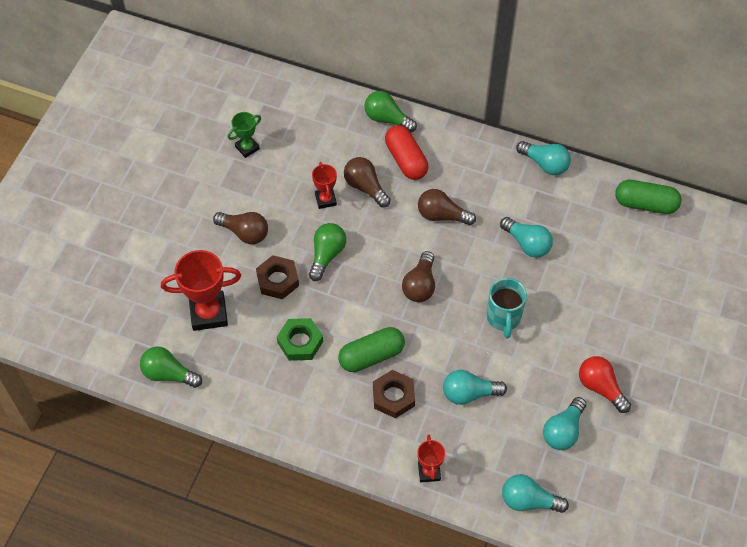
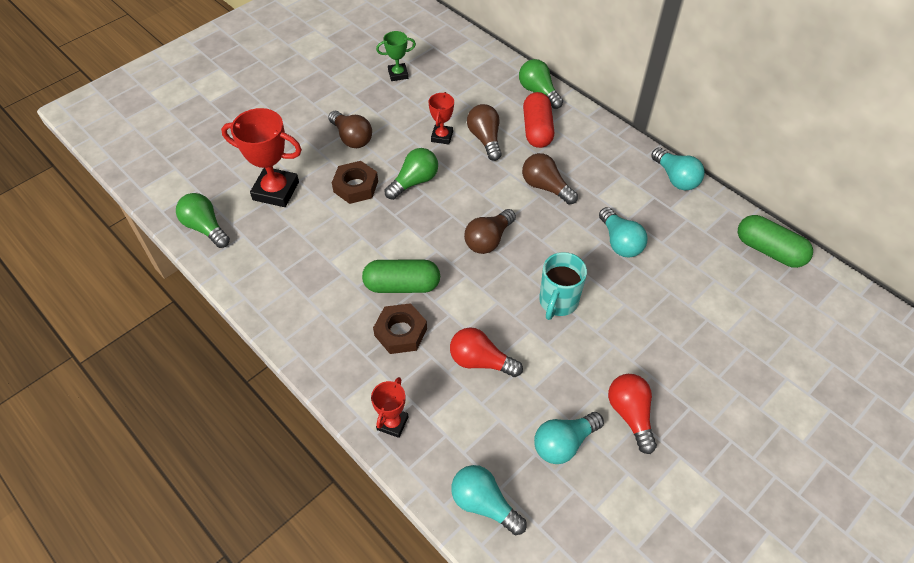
camera: 25 degrees right, 5 degrees down
(300, 342) = (341, 246): green nut -> none
(469, 393) = (480, 361): turquoise light bulb -> red light bulb

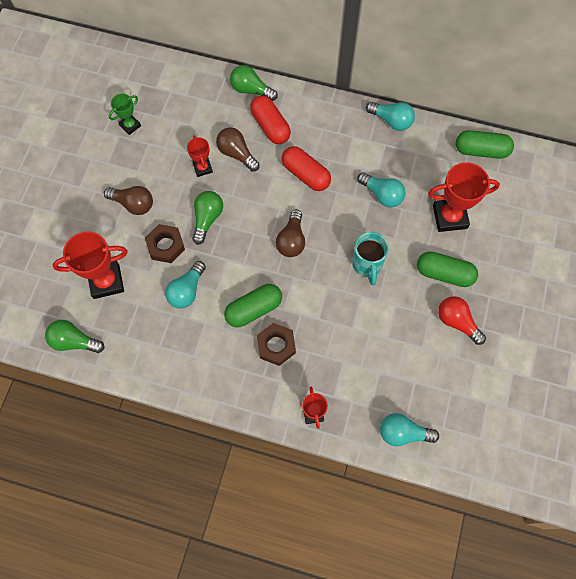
camera: 30 degrees left, 15 degrees up
(480, 361) = (342, 337): red light bulb -> none
(545, 187) = (305, 174): brown light bulb -> red capsule
(564, 443) = (428, 365): turquoise light bulb -> turquoise light bulb (187, 291)
(646, 355) = (444, 273): none -> green capsule
(689, 299) = (449, 217): none -> red trophy

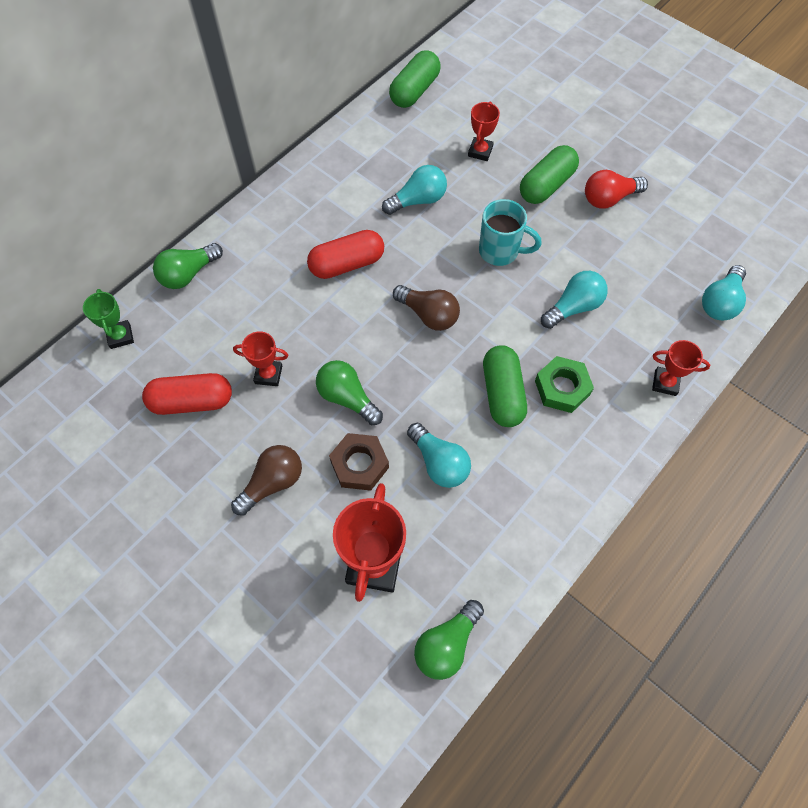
camera: 65 degrees left, 5 degrees down
(130, 125) = (144, 441): green trophy -> green trophy (120, 336)
(237, 154) = (272, 327): brown light bulb -> none
(270, 126) = (255, 274): red capsule -> red capsule (192, 401)
(276, 345) = (562, 388): brown nut -> green nut
(391, 121) = (327, 151): turquoise light bulb -> turquoise light bulb (573, 307)
(449, 217) = (480, 151): red trophy -> red trophy, size x0.56

